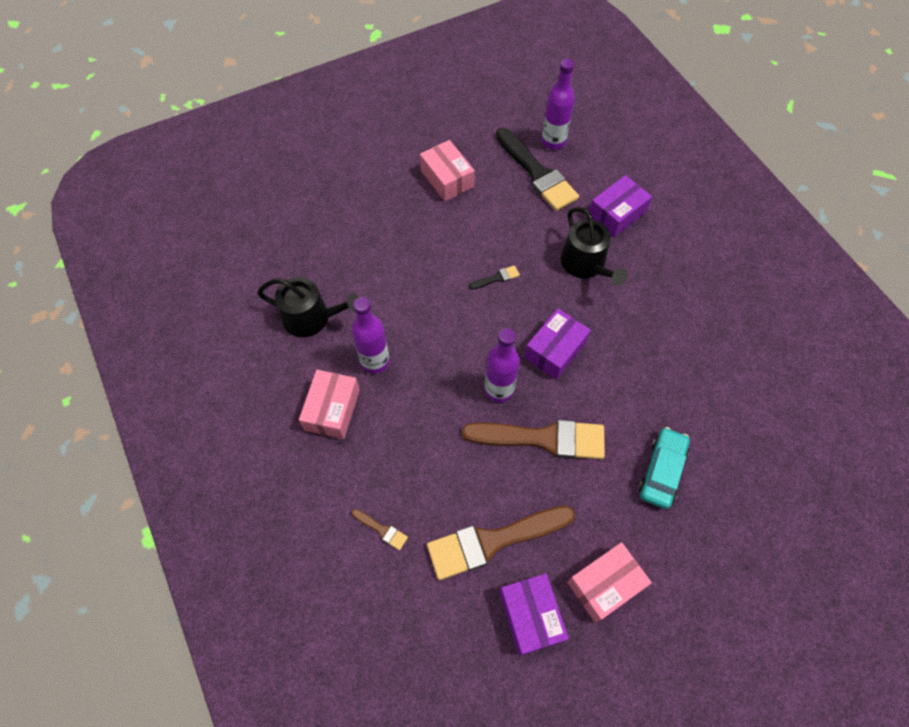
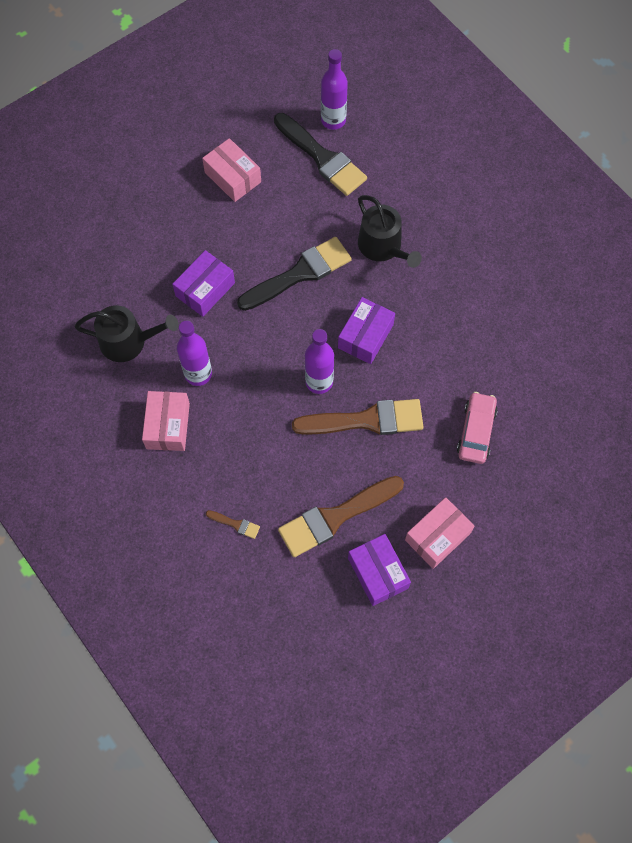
camera: 10 degrees left, 5 degrees up
(496, 278) = (299, 274): black brush -> black brush, size x2.40
(616, 214) = (406, 190): purple box -> purple box (205, 289)
(662, 471) = (476, 431): turquoise car -> pink car

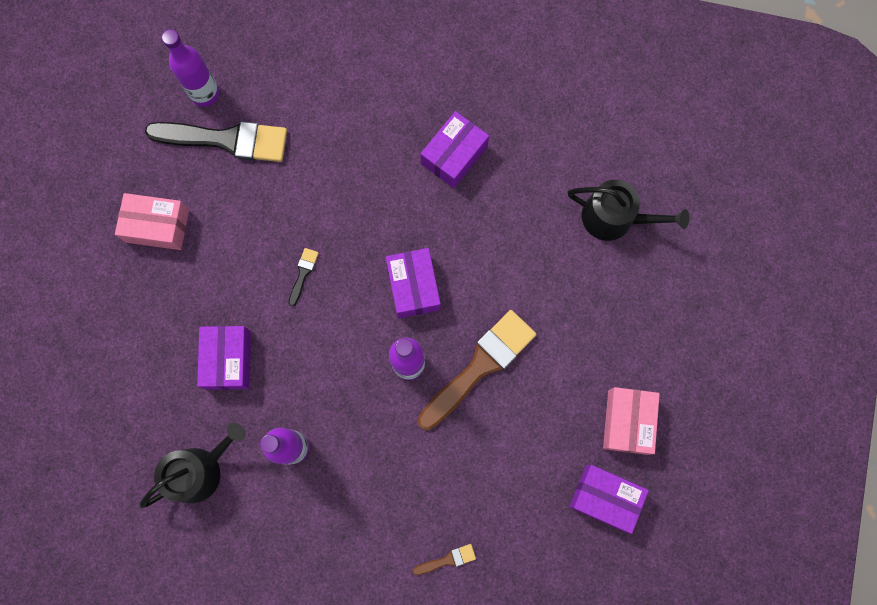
camera: 40 degrees left, 10 degrees up
(168, 426) = (308, 520): pink box -> none
(299, 274) = (303, 274): black brush -> black brush, size x0.42
(336, 517) = (528, 478): brown brush -> none
(383, 247) = (357, 186): black watering can -> black watering can (614, 218)
(466, 275) = (454, 155): none -> purple box
(476, 431) = (581, 298): pink car -> none

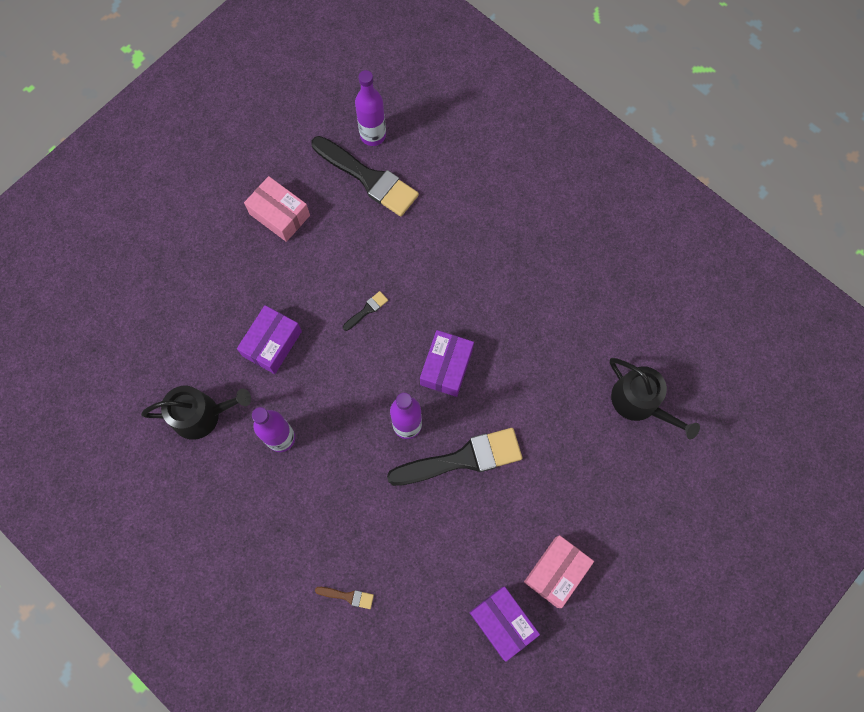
camera: 30 degrees right, 5 degrees down
(454, 155) = (538, 283): purple box -> none
(480, 366) = (462, 459): brown brush -> black brush

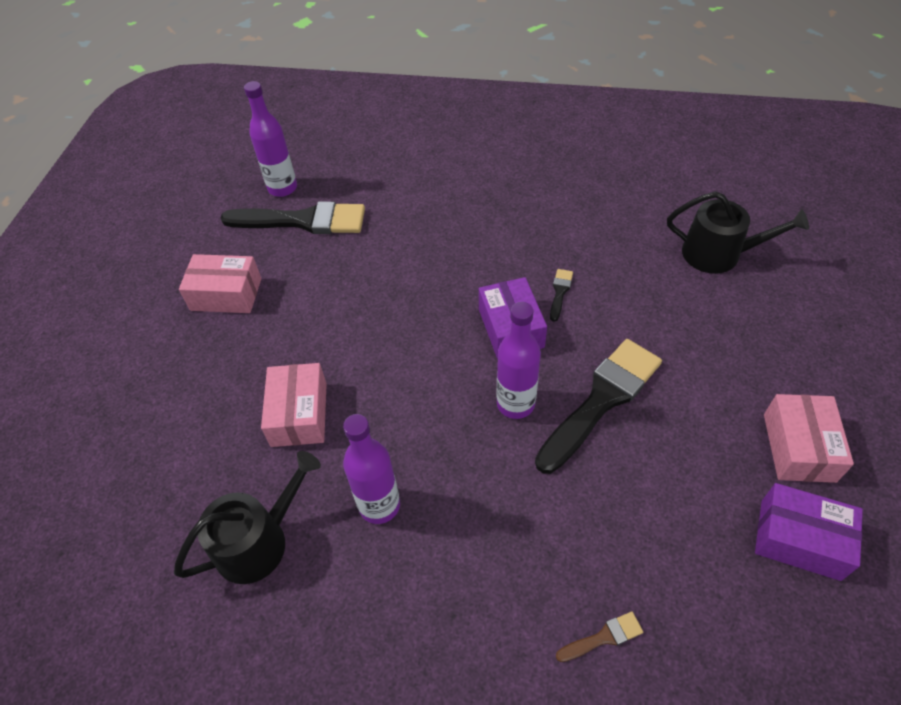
camera: 30 degrees left, 20 degrees down
(272, 343) = (299, 414): purple box -> pink box
(367, 310) = (385, 325): black brush -> black brush (560, 292)

